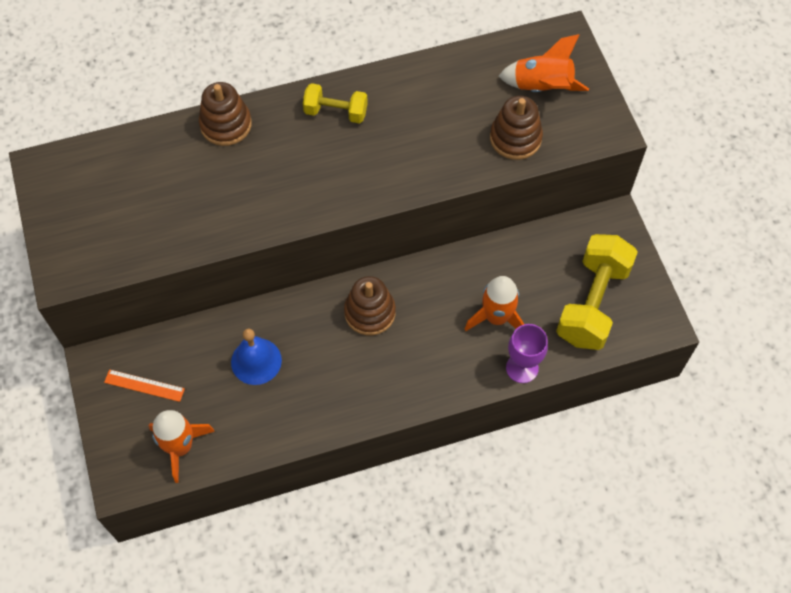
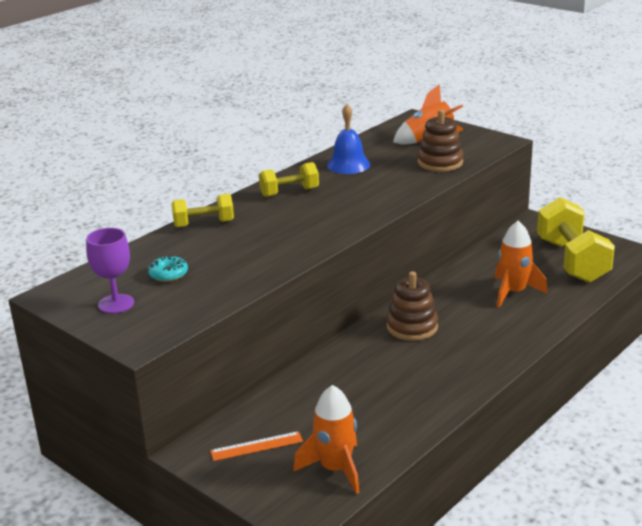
camera: 30 degrees left, 35 degrees down
(145, 190) = (168, 274): none -> turquoise donut
(226, 124) = (204, 224): brown stacking toy -> yellow dumbbell
(256, 361) = (346, 389): blue bell -> blue bell (348, 164)
(522, 368) = (565, 308): purple goblet -> purple goblet (116, 304)

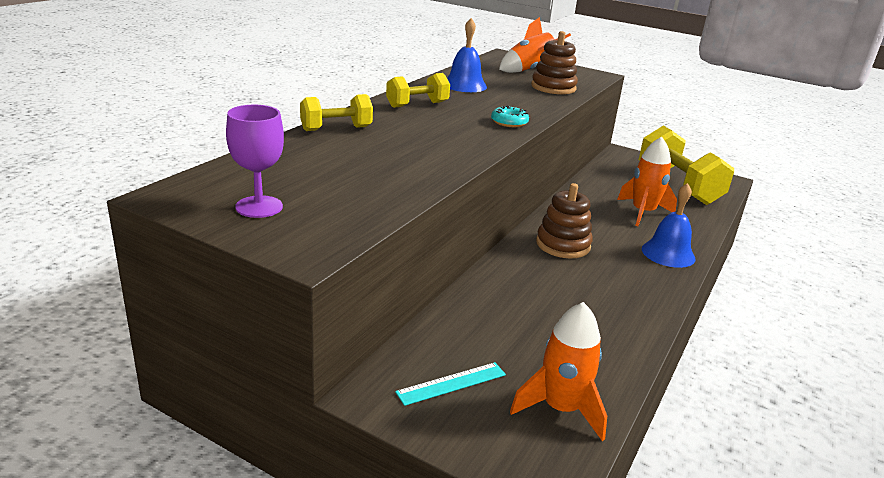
camera: 15 degrees left, 0 degrees up
(168, 274) = (315, 176): turquoise donut -> turquoise donut (509, 122)
(256, 446) = (452, 383): orange ruler -> turquoise ruler
(513, 336) = (668, 253): none -> blue bell

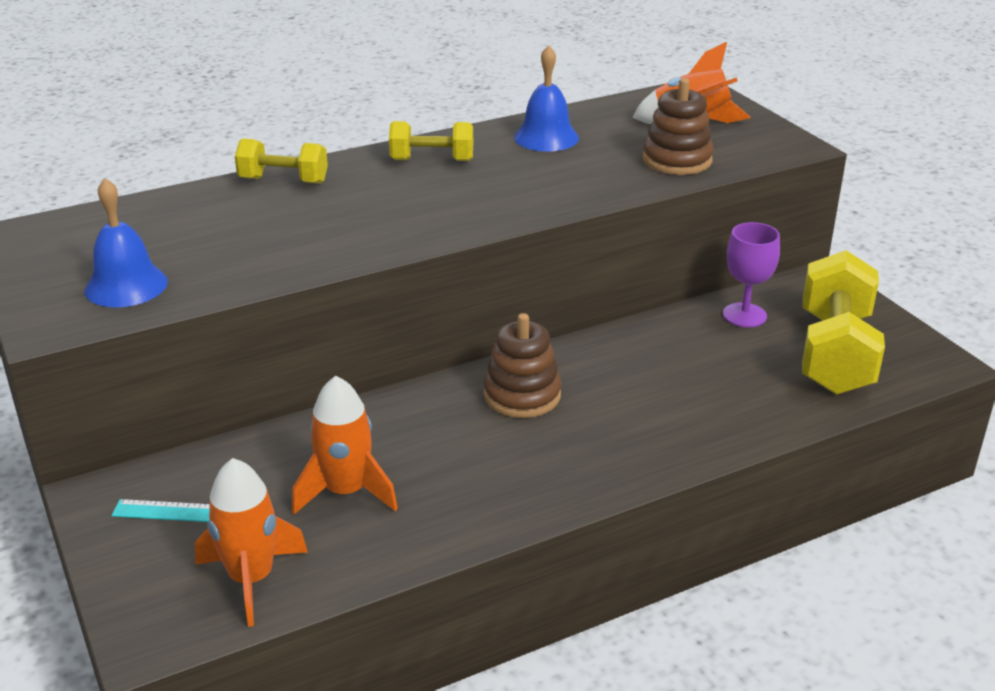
camera: 35 degrees right, 5 degrees up
(259, 207) = (75, 265): purple goblet -> purple goblet (744, 315)
(509, 122) = (512, 208): turquoise donut -> none
(643, 212) = (708, 380): orange rocket -> orange rocket (346, 492)
(668, 253) = (655, 448): blue bell -> blue bell (126, 286)

